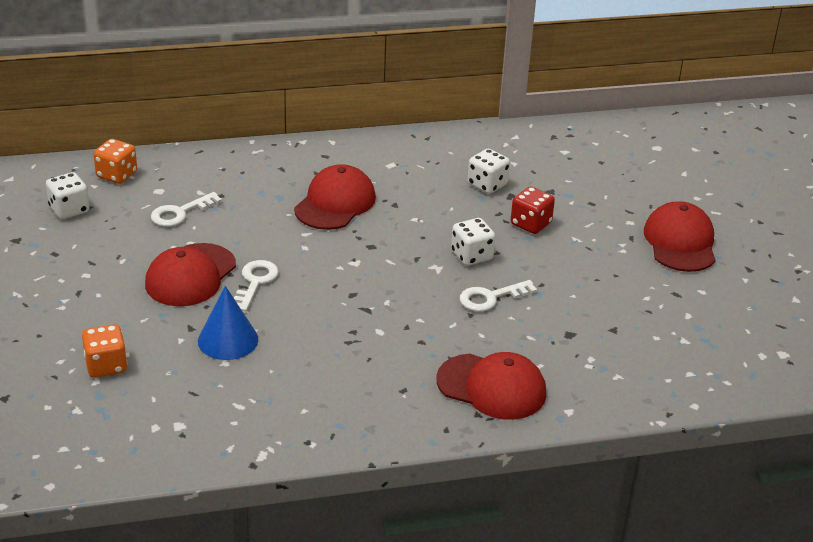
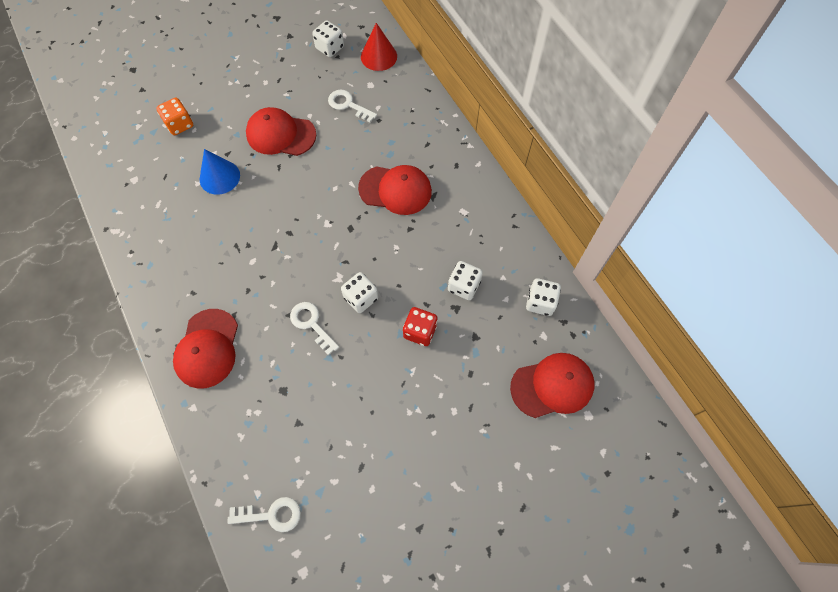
camera: 75 degrees right, 30 degrees up
(117, 175) = (379, 56): orange dice -> red cone
(255, 282) = (284, 172): white key -> white key (271, 515)
(526, 144) = (540, 302): none -> white dice
(680, 242) = (438, 459): red cap -> red cap (552, 386)

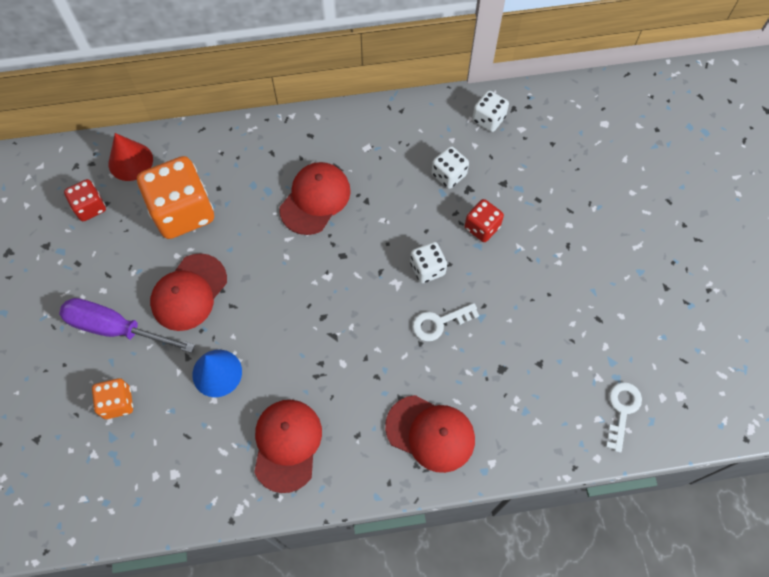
camera: 70 degrees left, 0 degrees up
(237, 100) = (114, 328): none -> purple screwdriver
(330, 48) = (90, 207): white dice -> red dice
(348, 105) = (183, 212): white key -> orange dice
(552, 386) = (570, 139): red cap -> red cap (287, 445)

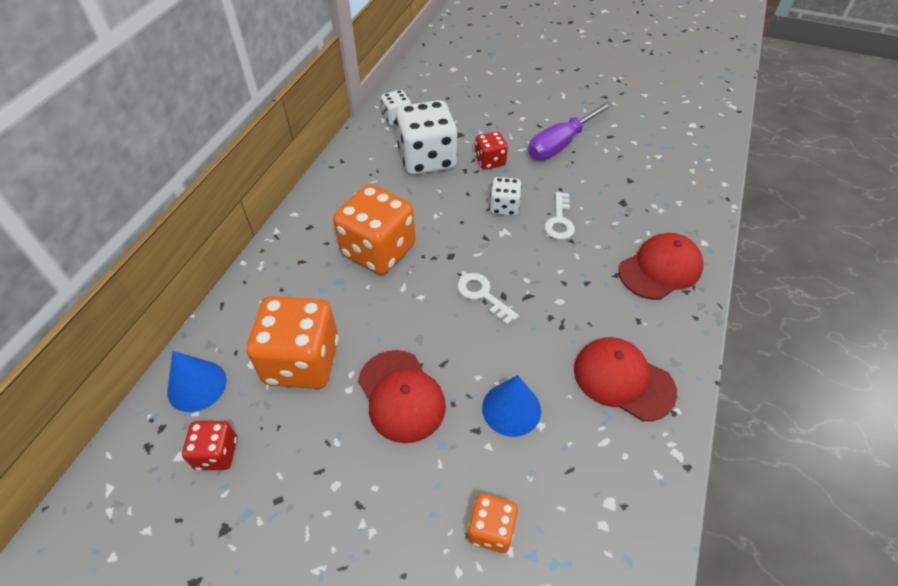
camera: 60 degrees left, 15 degrees down
(114, 328) = (393, 492): purple screwdriver -> purple screwdriver (560, 144)
(130, 161) = (197, 386): red cone -> blue cone
(315, 199) = (378, 250): red cap -> orange dice
(448, 175) = (427, 159): white dice -> white dice, size x1.95
(622, 410) = (691, 155): white key -> white key (482, 295)

